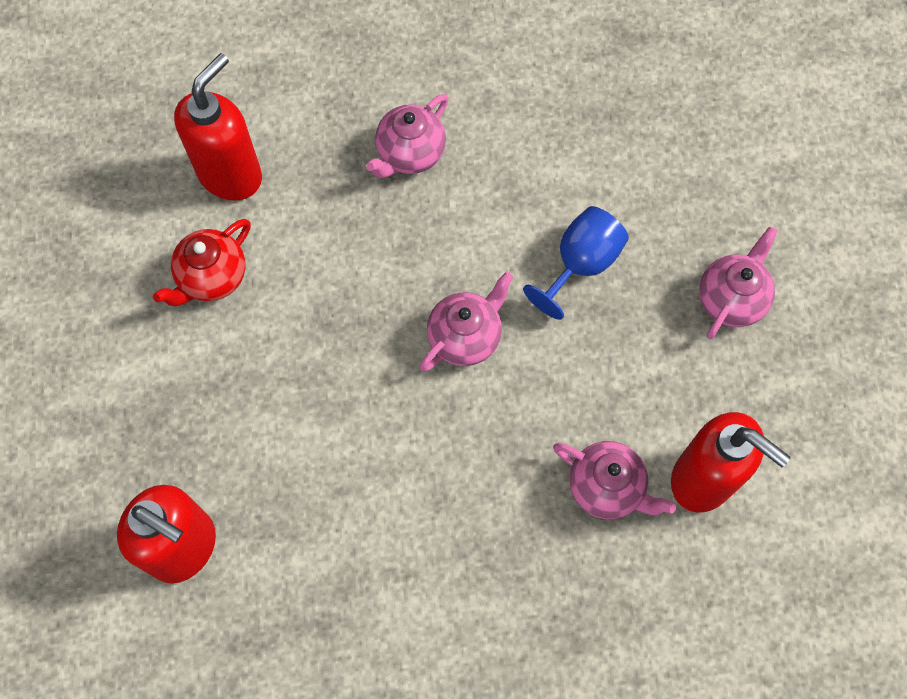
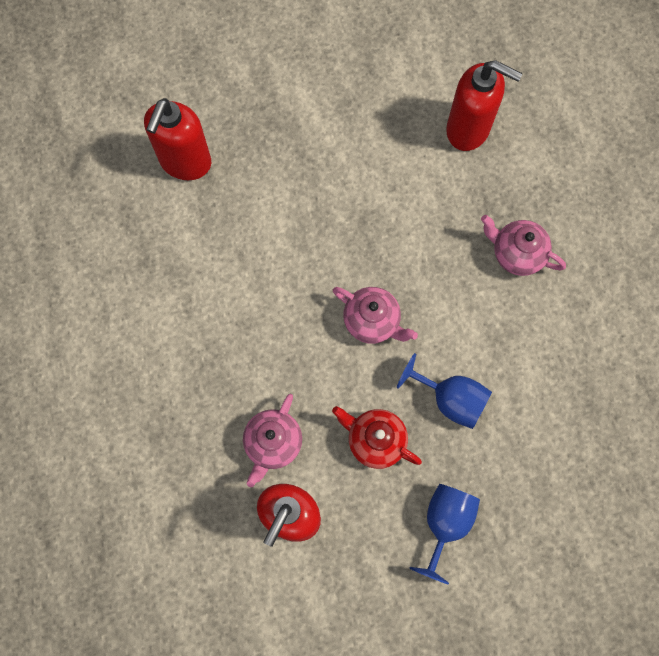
camera: 80 degrees right, 5 degrees up
(212, 277) = (383, 135): red teapot -> red teapot (375, 440)
(731, 299) = (445, 523): pink teapot -> blue goblet

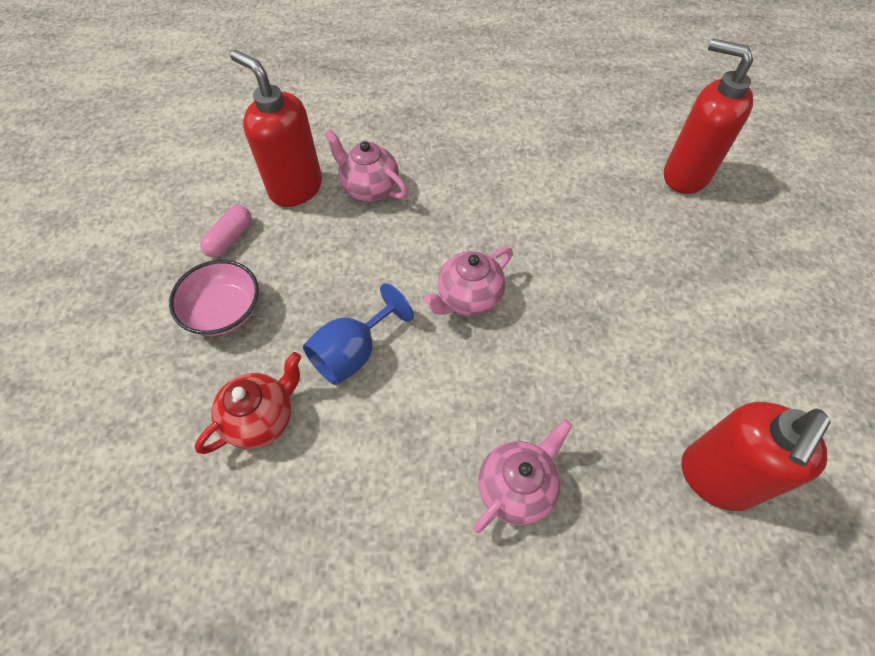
camera: 105 degrees right, 15 degrees down
(368, 554) = (230, 238): none -> pink capsule
(375, 440) = (337, 270): red teapot -> red teapot (261, 418)
(445, 523) = (224, 311): blue goblet -> pink bowl

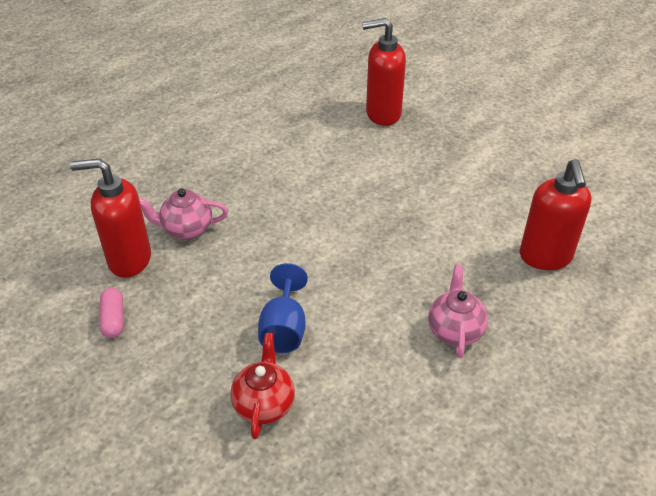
camera: 40 degrees left, 15 degrees down
(224, 311) = (163, 364): pink bowl -> none
(468, 298) = (324, 253): pink teapot -> none

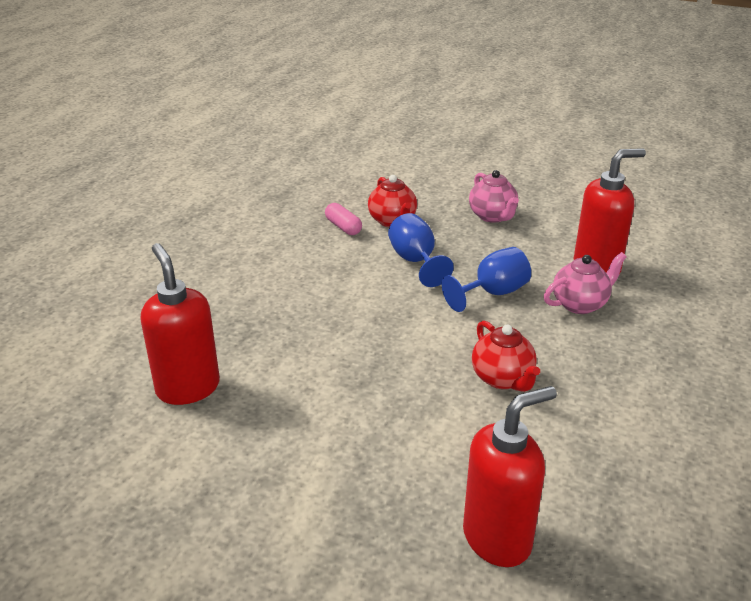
camera: 155 degrees right, 10 degrees down
(113, 319) = (553, 232): pink capsule -> pink capsule (343, 227)
(245, 264) = (493, 293): none -> blue goblet
(305, 190) = (502, 378): none -> red teapot
(455, 330) = (267, 298): pink teapot -> pink teapot (492, 216)

